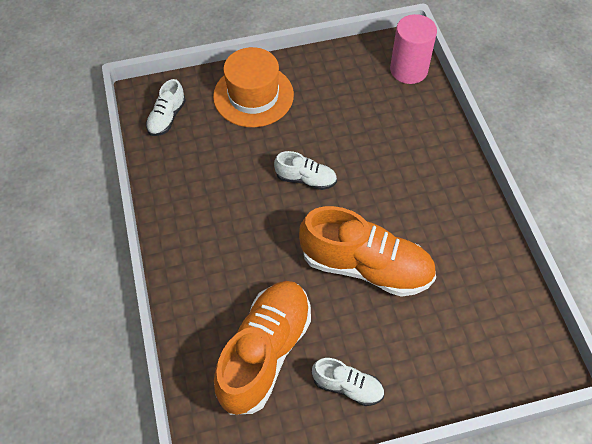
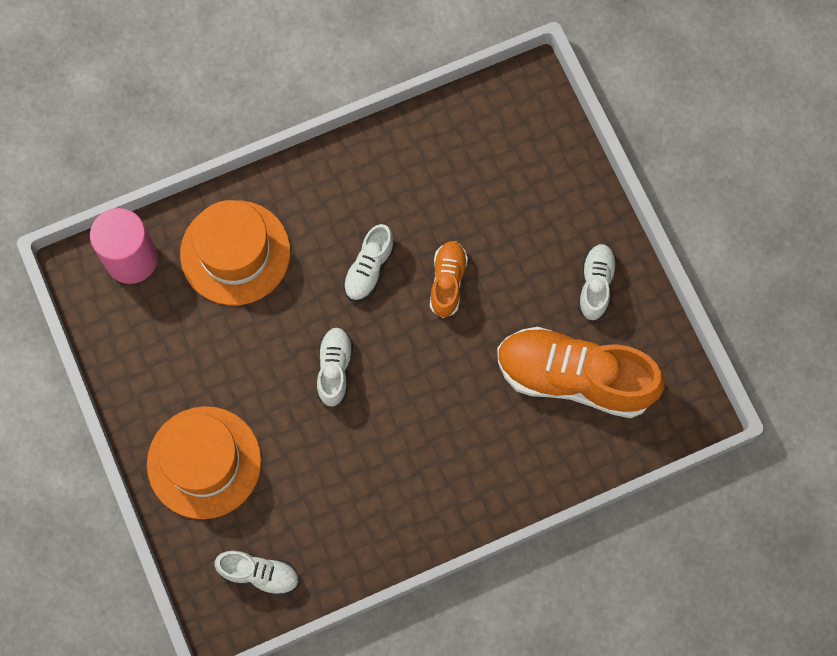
camera: 100 degrees left, 15 degrees up
(366, 266) = (447, 282): orange shoe -> orange shoe, size x0.50
(384, 212) = (369, 269): none -> white shoe
(407, 128) = (235, 253): none -> orange hat

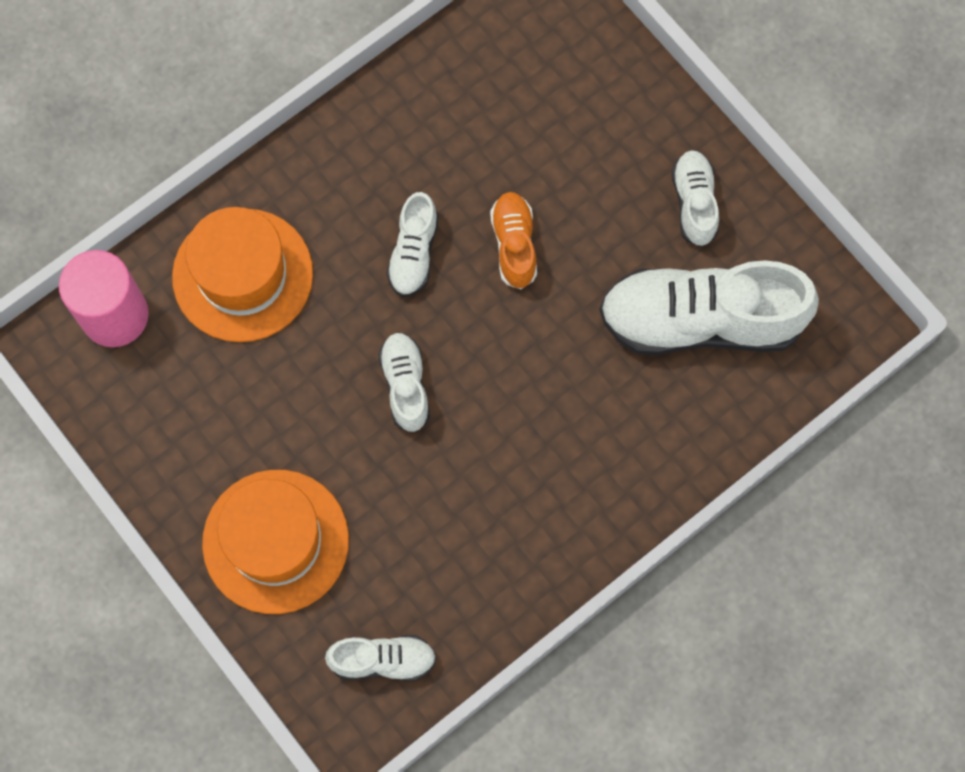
camera: 15 degrees left, 0 degrees up
(574, 378) = (701, 321): orange shoe -> white shoe

